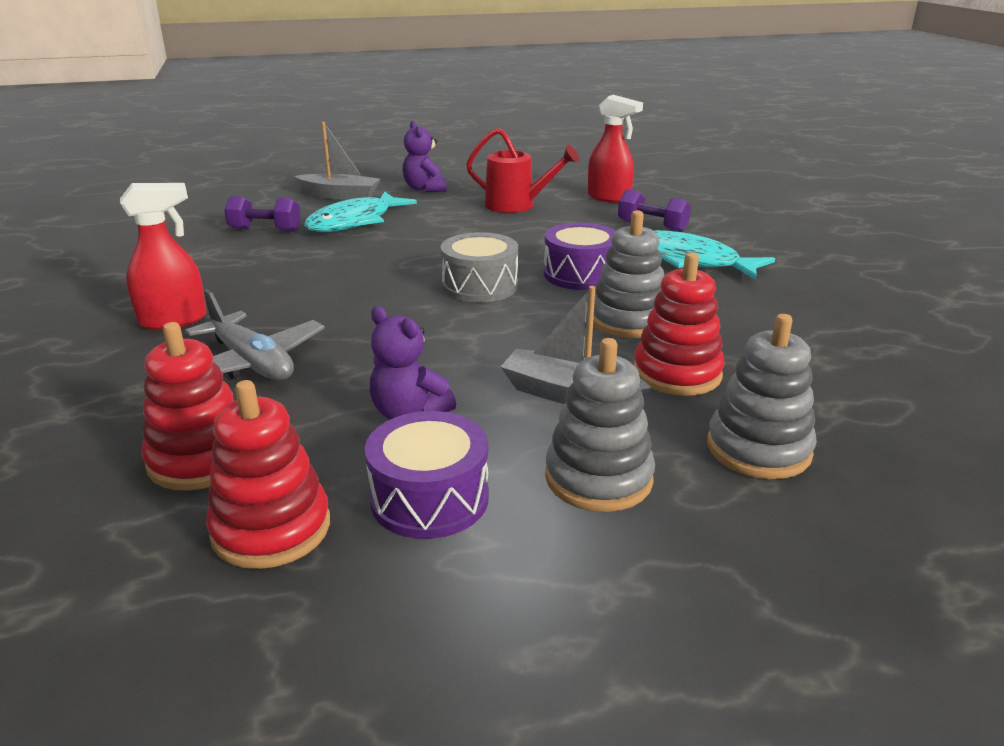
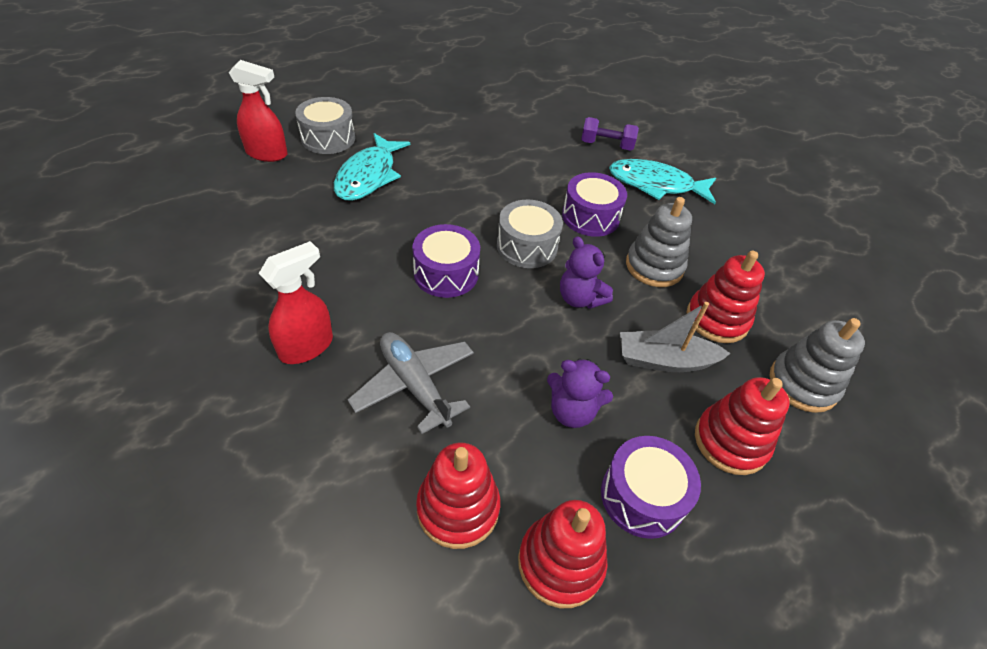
camera: 25 degrees left, 20 degrees up
(251, 363) = (414, 385): grey plane -> grey plane turned 150 degrees counterclockwise
(265, 230) = (296, 202): purple dumbbell -> none
(339, 195) = (328, 138): grey boat -> grey drum
(368, 293) = (446, 273): none -> purple drum
(425, 189) = (398, 117): purple teddy bear -> purple teddy bear (580, 298)
(517, 205) = (489, 131): red watering can -> none
(598, 478) = (730, 441): grey stacking toy -> red stacking toy
(609, 197) = (553, 110): red spray bottle -> red spray bottle (267, 154)

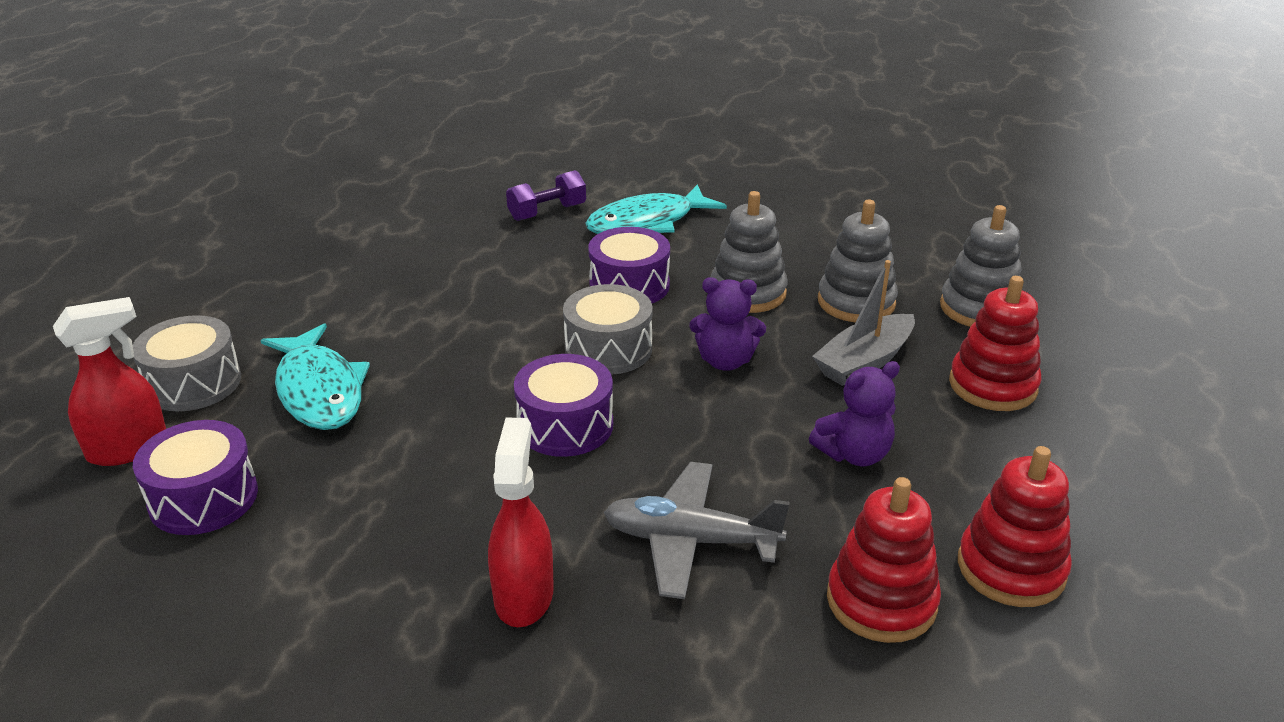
camera: 40 degrees left, 15 degrees down
(642, 496) = (994, 473): purple drum -> purple drum (203, 498)
(717, 319) = (856, 302): red stacking toy -> grey stacking toy

